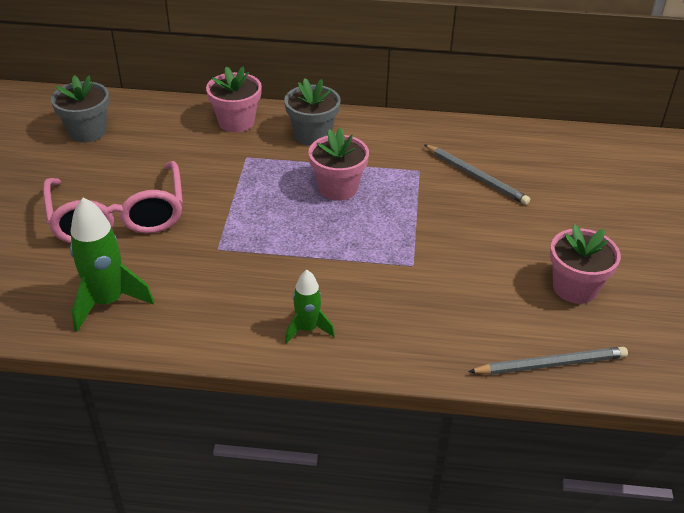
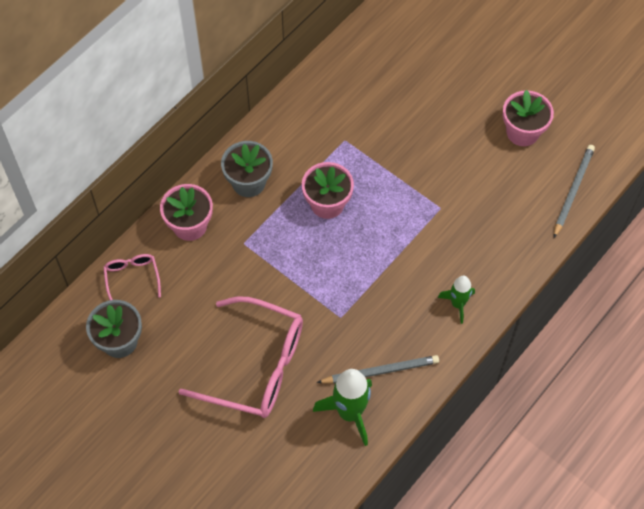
camera: 55 degrees left, 20 degrees up
(157, 114) = (132, 278): none -> pink glasses
(476, 176) = (378, 110): grey pencil -> grey pencil (380, 371)

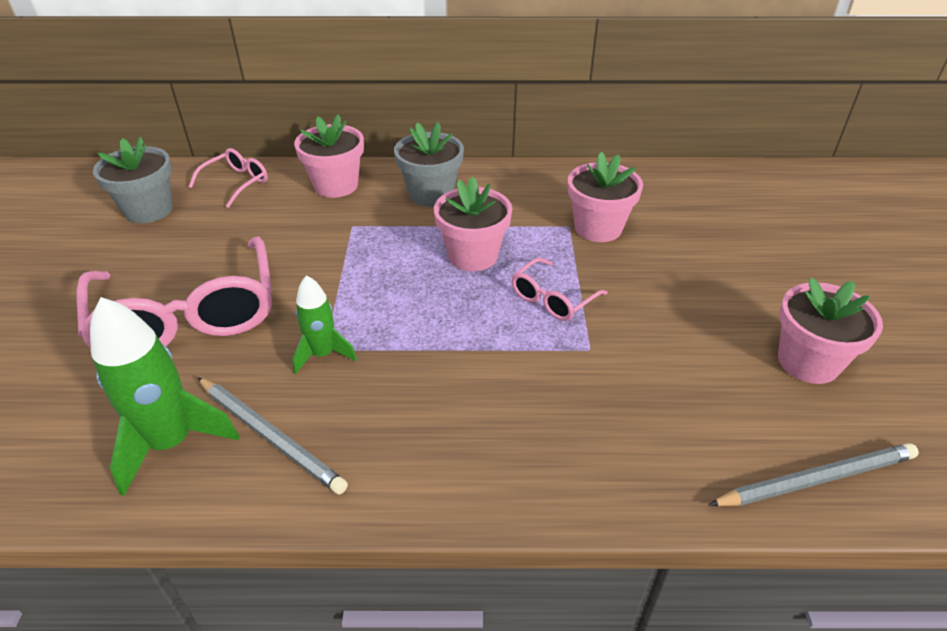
camera: 50 degrees right, 20 degrees down
(359, 128) = (598, 228): none -> pink flower pot
(394, 195) = (552, 299): none -> pink glasses
(457, 304) = (464, 457): green rocket -> green rocket (323, 354)

